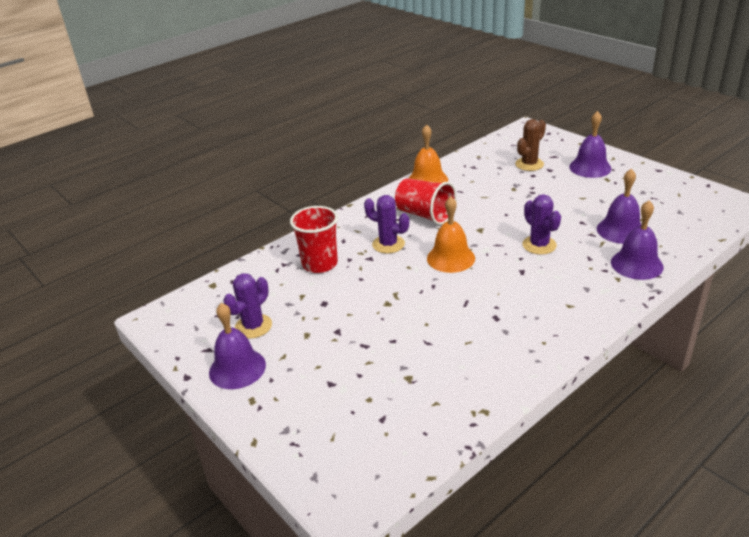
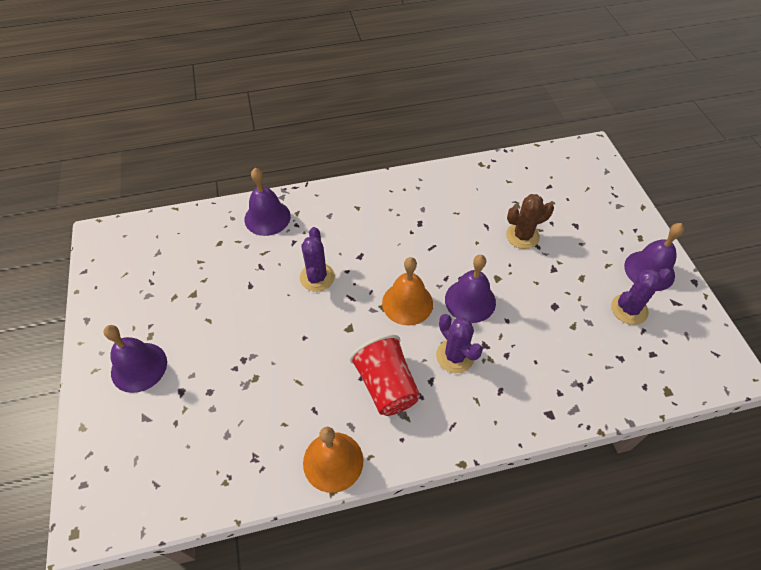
camera: 155 degrees left, 20 degrees up
(320, 264) = (540, 363): red cup -> none
(529, 164) = (189, 418): brown cactus -> brown cactus (522, 236)
(620, 230) = (232, 257): purple bell -> purple bell (470, 300)

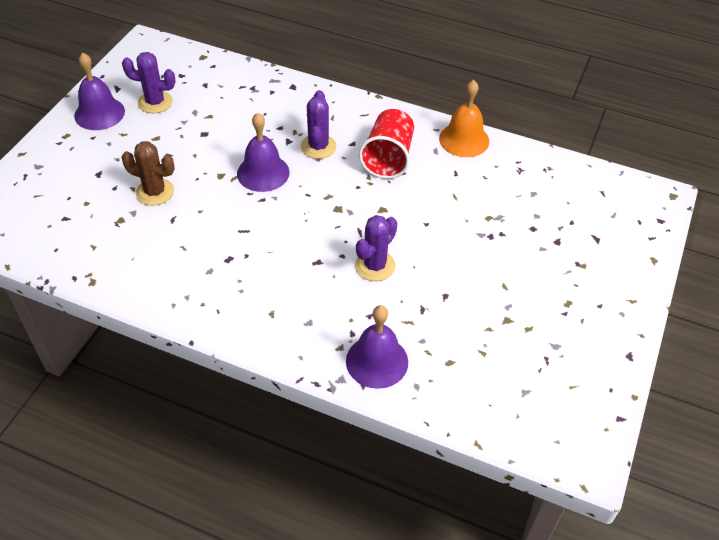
camera: 145 degrees left, 5 degrees down
(139, 367) = (588, 280): purple bell -> none
(407, 303) = (315, 200): orange bell -> none

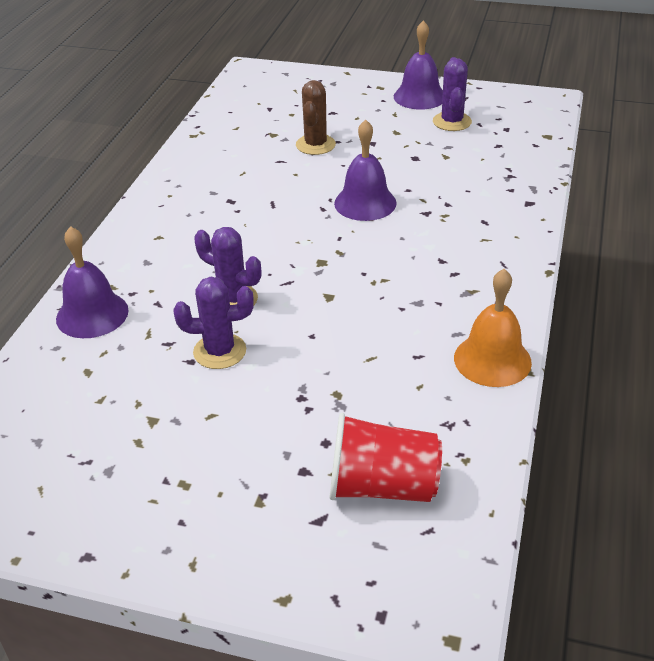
camera: 85 degrees right, 10 degrees down
(318, 146) = (424, 235): purple cactus -> purple cactus (219, 351)
(388, 158) = (425, 292): red cup -> red cup (382, 486)

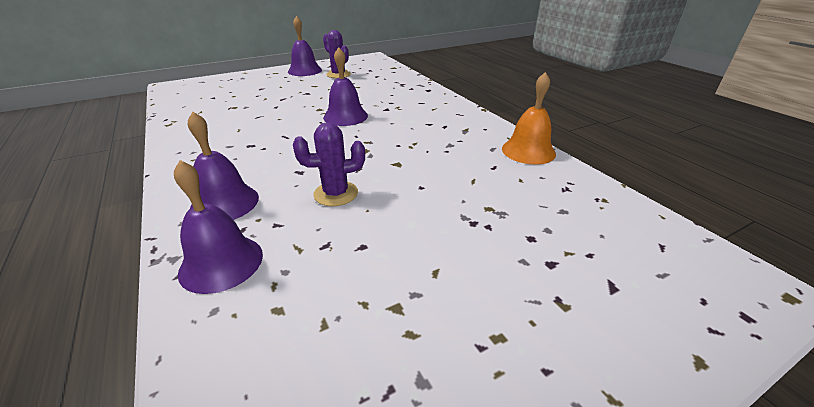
camera: 45 degrees left, 5 degrees down
(145, 260) = (224, 203): none -> purple bell
(219, 351) = (375, 228): purple cactus -> none
(315, 145) = (272, 103): brown cactus -> none
(382, 486) = (601, 240): red cup -> none

